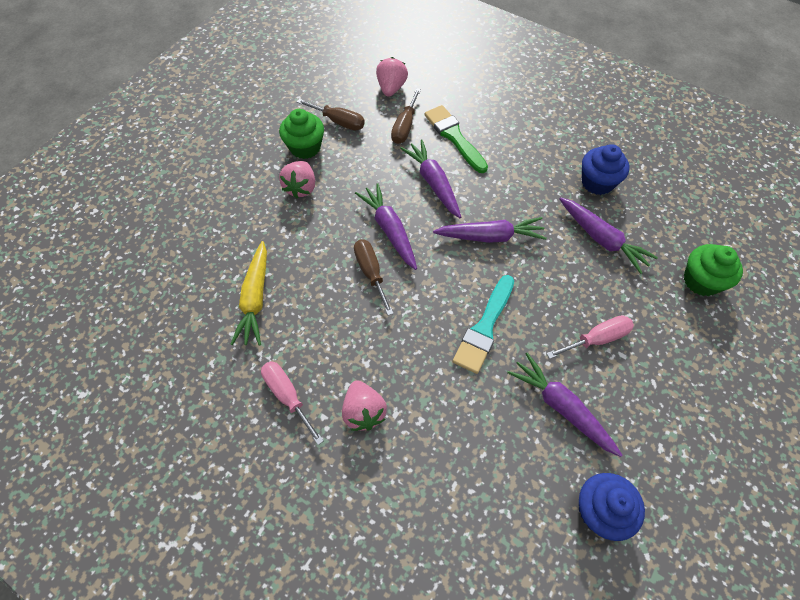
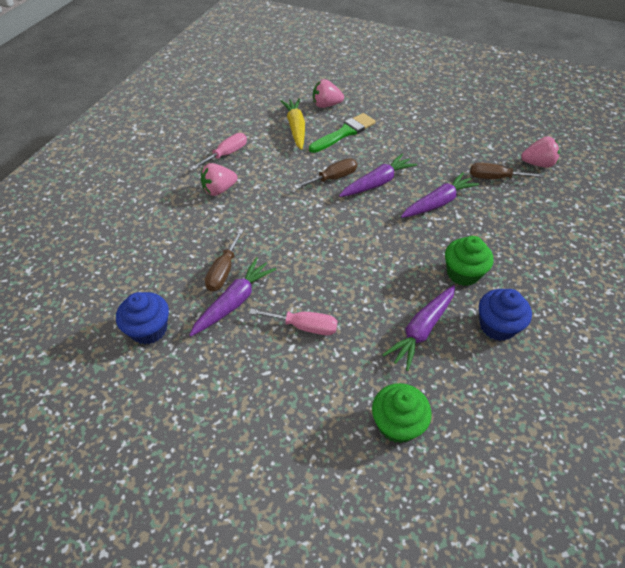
camera: 80 degrees right, 10 degrees down
(255, 299) = (296, 128): yellow carrot -> yellow carrot turned 90 degrees clockwise
(301, 188) = (399, 131): pink strawberry -> pink strawberry (326, 105)
(305, 147) = (441, 127): green cupcake -> green cupcake (463, 273)
(339, 122) = (478, 140): brown screwdriver -> brown screwdriver (223, 271)
(454, 137) = (500, 211): green brush -> green brush (344, 133)
(484, 327) = (299, 248): turquoise brush -> none
(491, 236) = (393, 245): purple carrot -> none
(597, 339) = (304, 326): pink screwdriver -> pink screwdriver turned 45 degrees counterclockwise

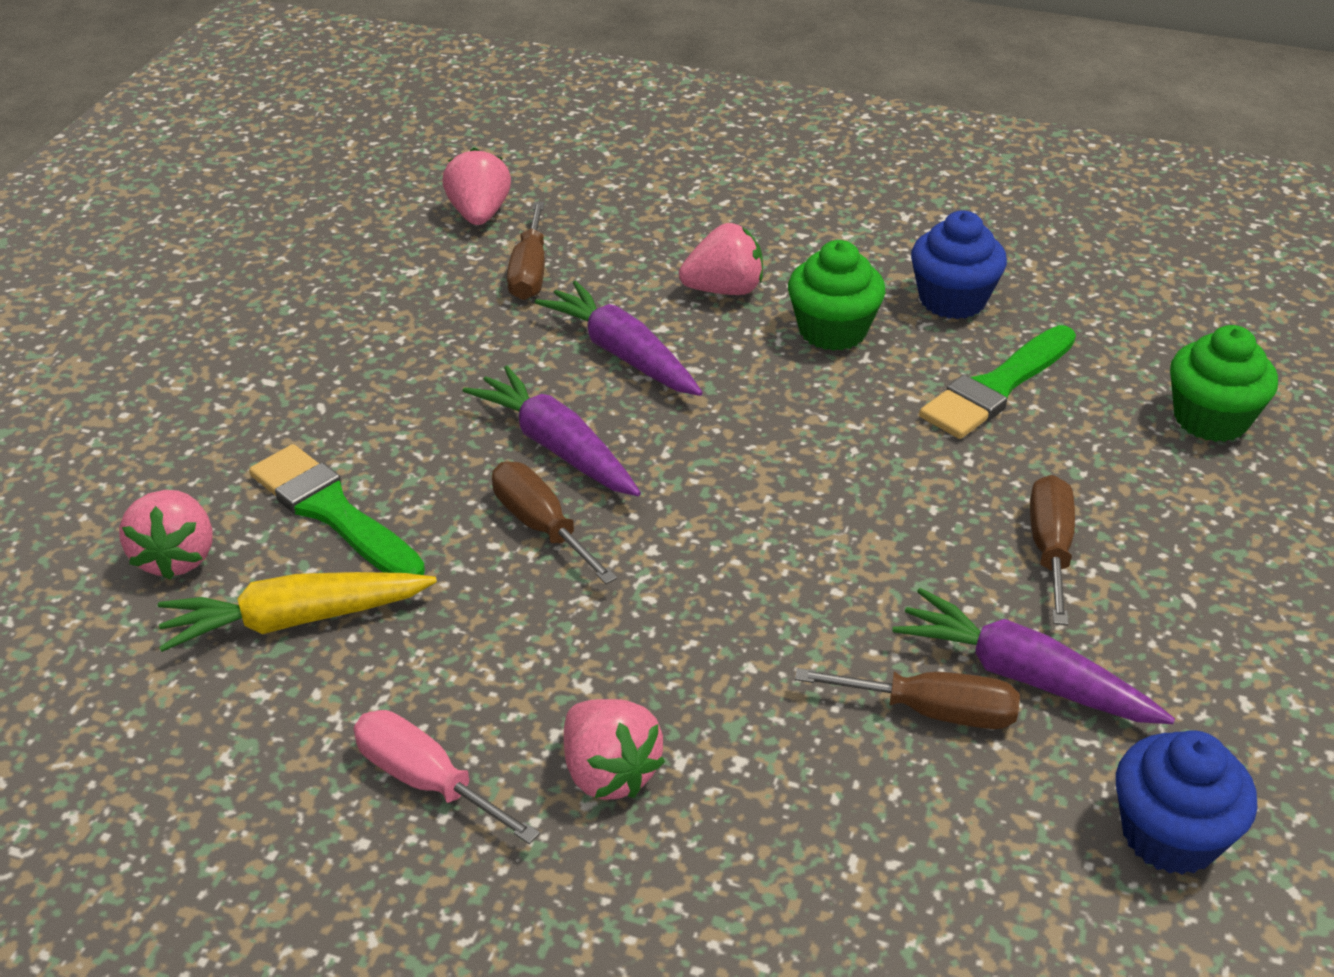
camera: 95 degrees left, 10 degrees down
(304, 326) = (1050, 549): pink screwdriver -> brown screwdriver
(421, 330) = (997, 387): purple carrot -> green brush
(491, 238) = (724, 290): none -> pink strawberry

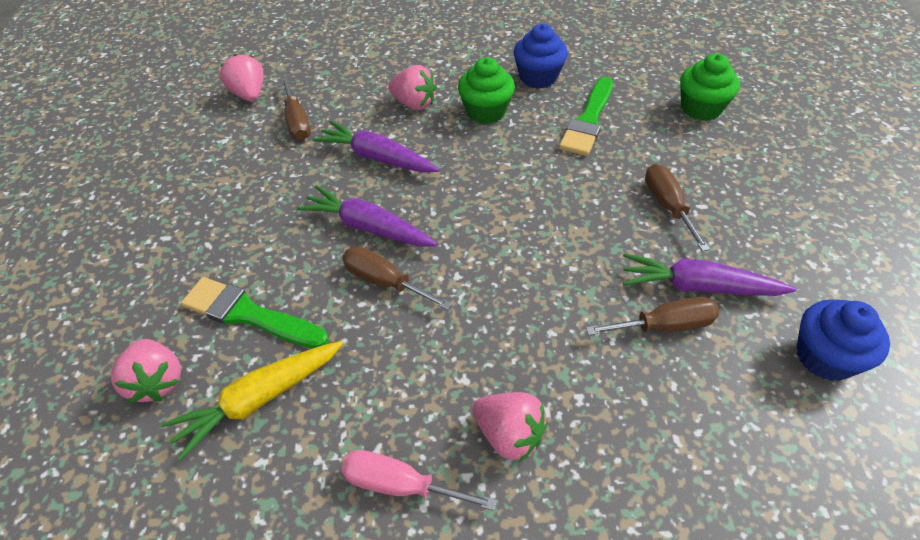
camera: 20 degrees left, 10 degrees up
(724, 290) = (414, 103): pink strawberry -> pink strawberry turned 60 degrees clockwise

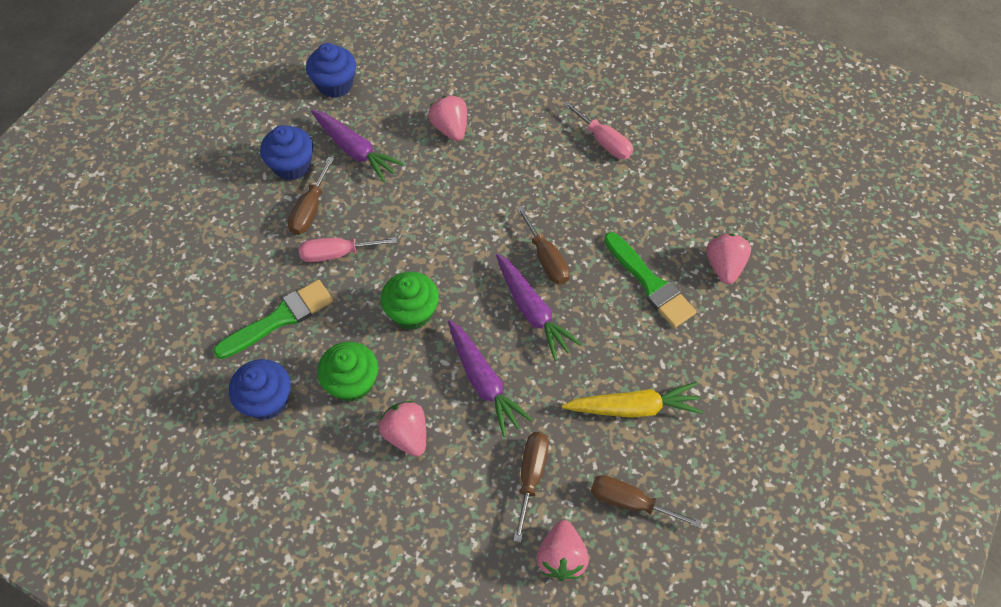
camera: 150 degrees left, 10 degrees up
(259, 400) = (663, 222): yellow carrot -> yellow carrot (634, 407)
(509, 434) = (533, 135): pink strawberry -> pink strawberry (450, 128)
(597, 184) = (337, 253): none -> pink screwdriver
(665, 325) = (399, 141): brown screwdriver -> brown screwdriver (630, 502)
(701, 108) = (180, 277): green cupcake -> green cupcake (412, 312)
(738, 235) = (292, 166): none -> blue cupcake

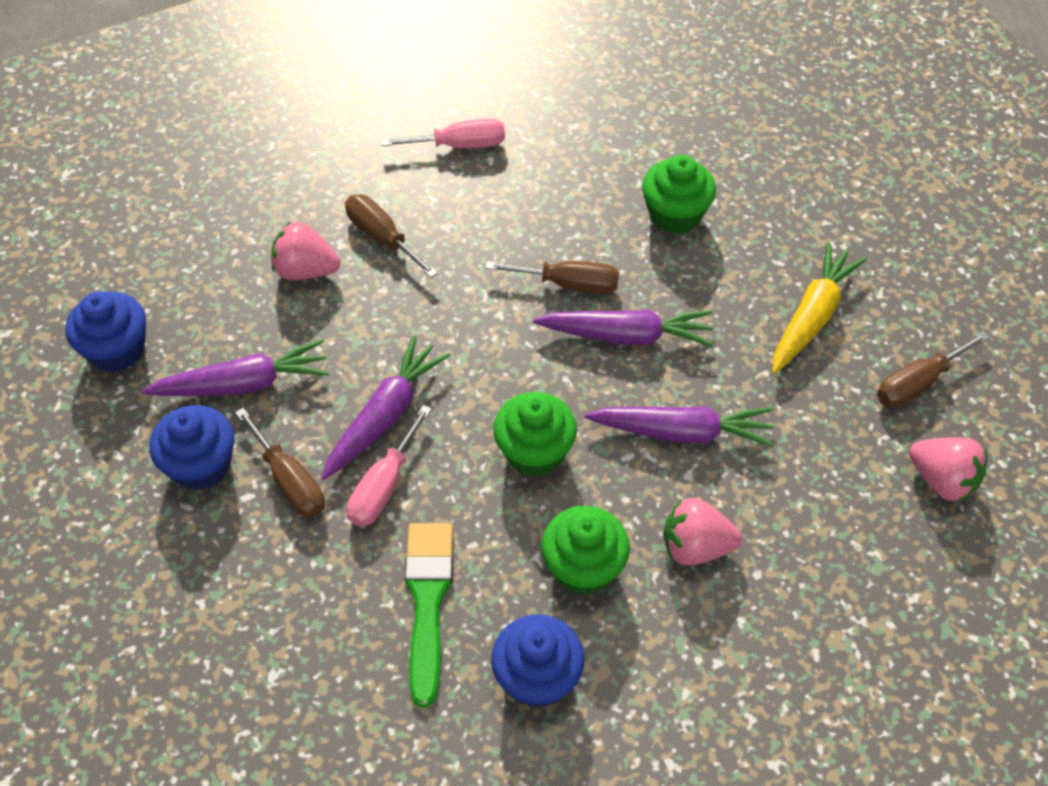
camera: 55 degrees left, 5 degrees down
(383, 225) = (385, 415): none -> purple carrot
(531, 476) = (830, 453): brown screwdriver -> brown screwdriver (382, 237)
(650, 283) = (675, 214): green brush -> green cupcake
(724, 266) = (703, 144): pink strawberry -> none

